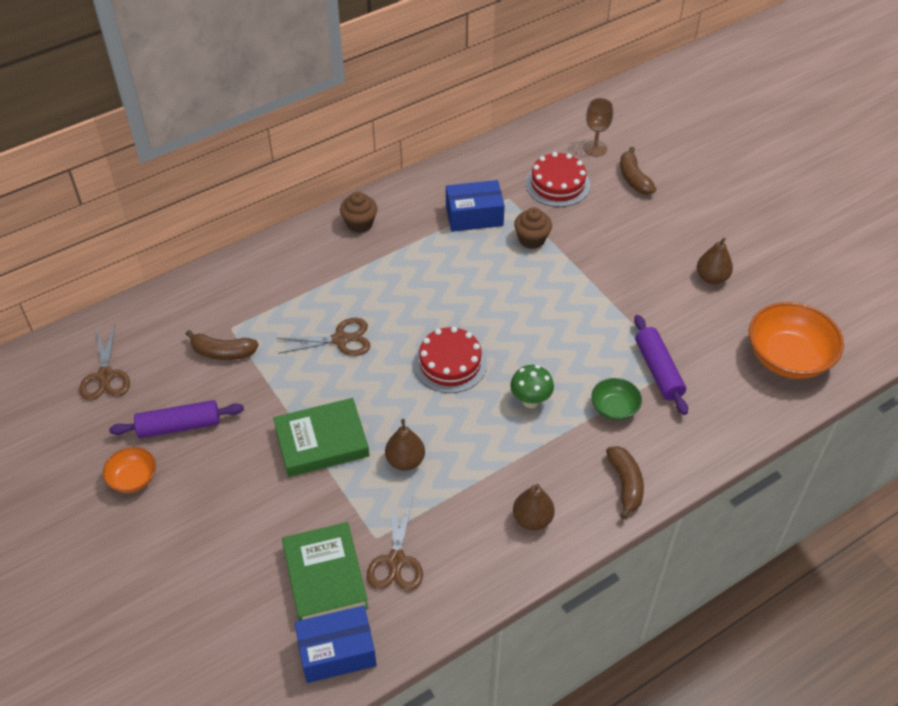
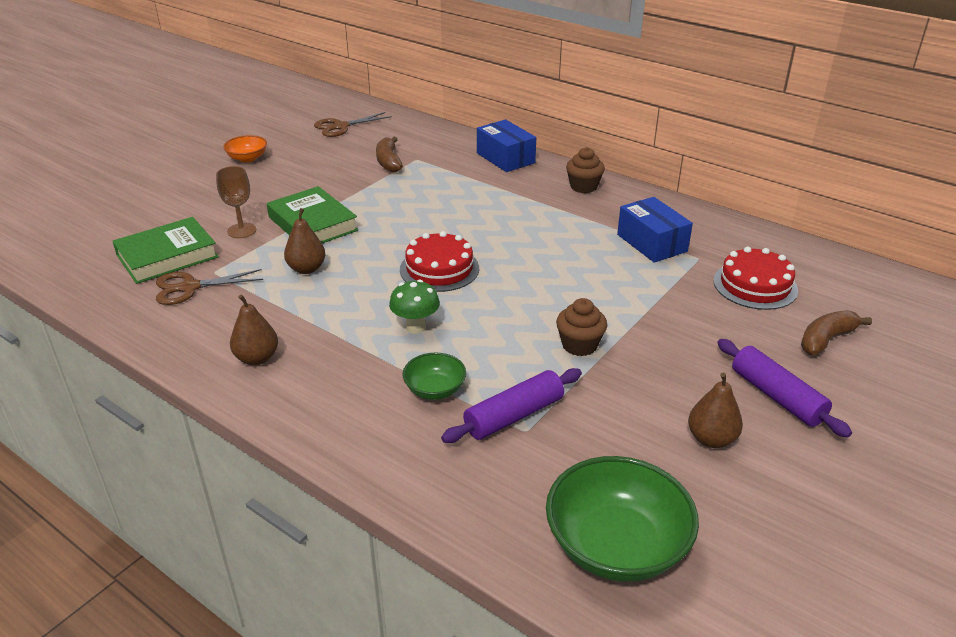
camera: 70 degrees right, 15 degrees down
(179, 426) = (304, 163): purple rolling pin -> purple rolling pin (776, 396)
(337, 652) = (90, 278): blue box -> blue box (505, 158)
(341, 339) = (434, 208): brown scissors -> none
(532, 239) = (650, 284): brown cupcake -> brown cupcake (579, 345)
(595, 148) = (845, 301): brown goblet -> brown goblet (242, 230)
(625, 484) = (324, 418): brown banana -> none
(788, 357) = (616, 545): orange bowl -> green bowl

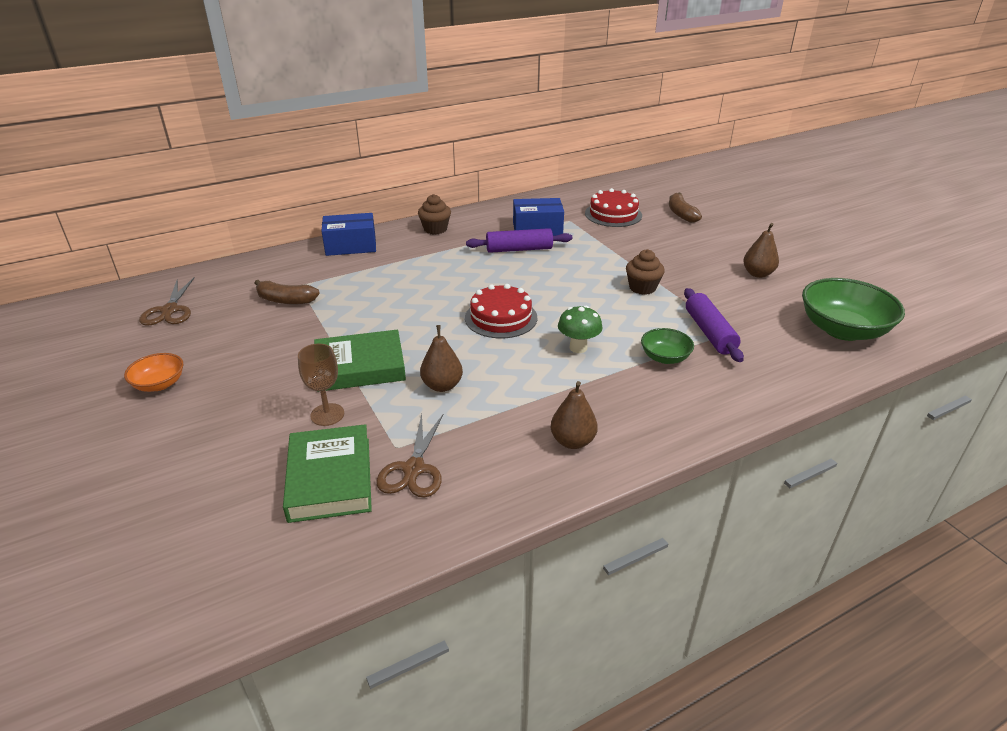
camera: 65 degrees left, 0 degrees up
(776, 396) = (726, 244): purple rolling pin -> purple rolling pin (519, 249)

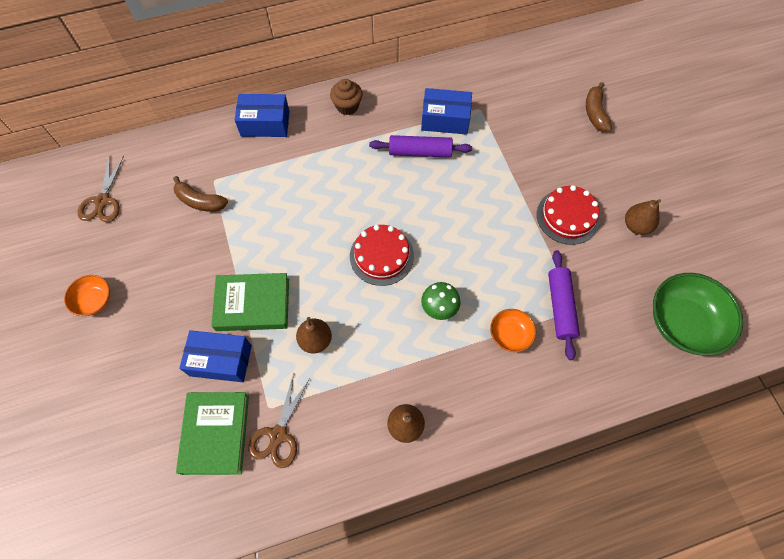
camera: 10 degrees right, 30 degrees up
(327, 414) = (221, 360): brown goblet -> blue box
(613, 214) = (526, 104): red cake -> red cake (567, 216)
(642, 288) = (520, 231): brown cupcake -> none
(665, 357) = (510, 335): green bowl -> orange bowl

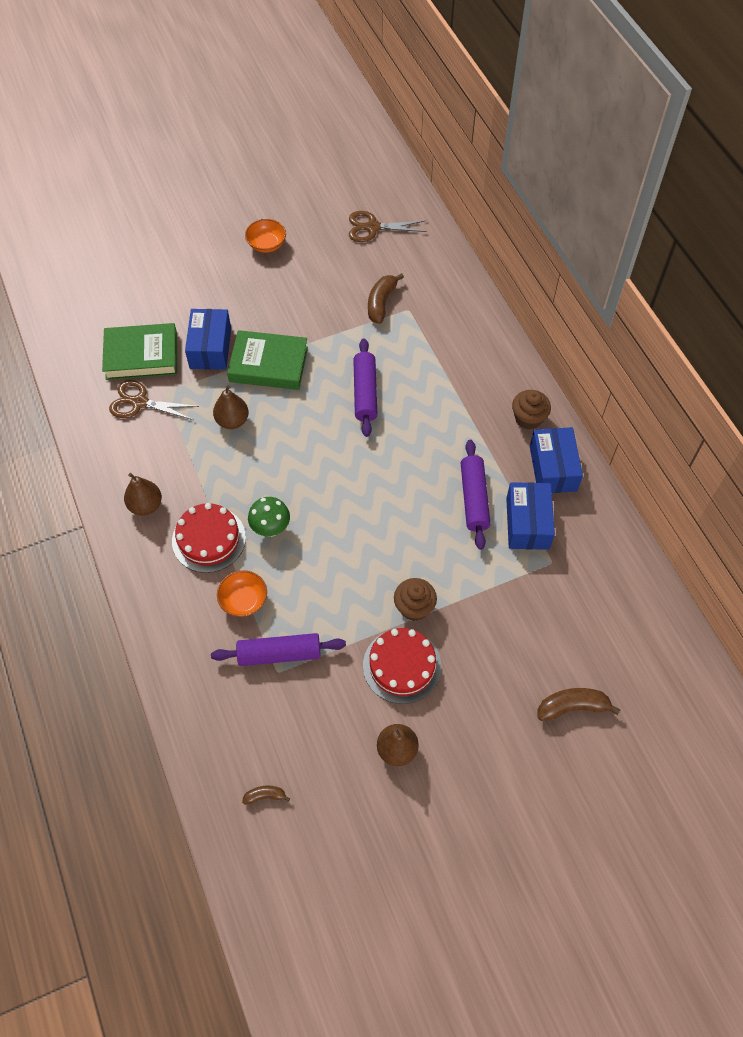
camera: 85 degrees right, 5 degrees down
(253, 304) = (268, 364): green book -> green book turned 75 degrees counterclockwise
(265, 123) = (489, 343): blue box -> blue box (553, 468)
(301, 222) = (365, 393): none -> purple rolling pin
(381, 256) = (331, 470): red cake -> red cake (209, 539)
(517, 203) = (414, 607): none -> brown cupcake
(683, 323) = (265, 796): green bowl -> brown banana

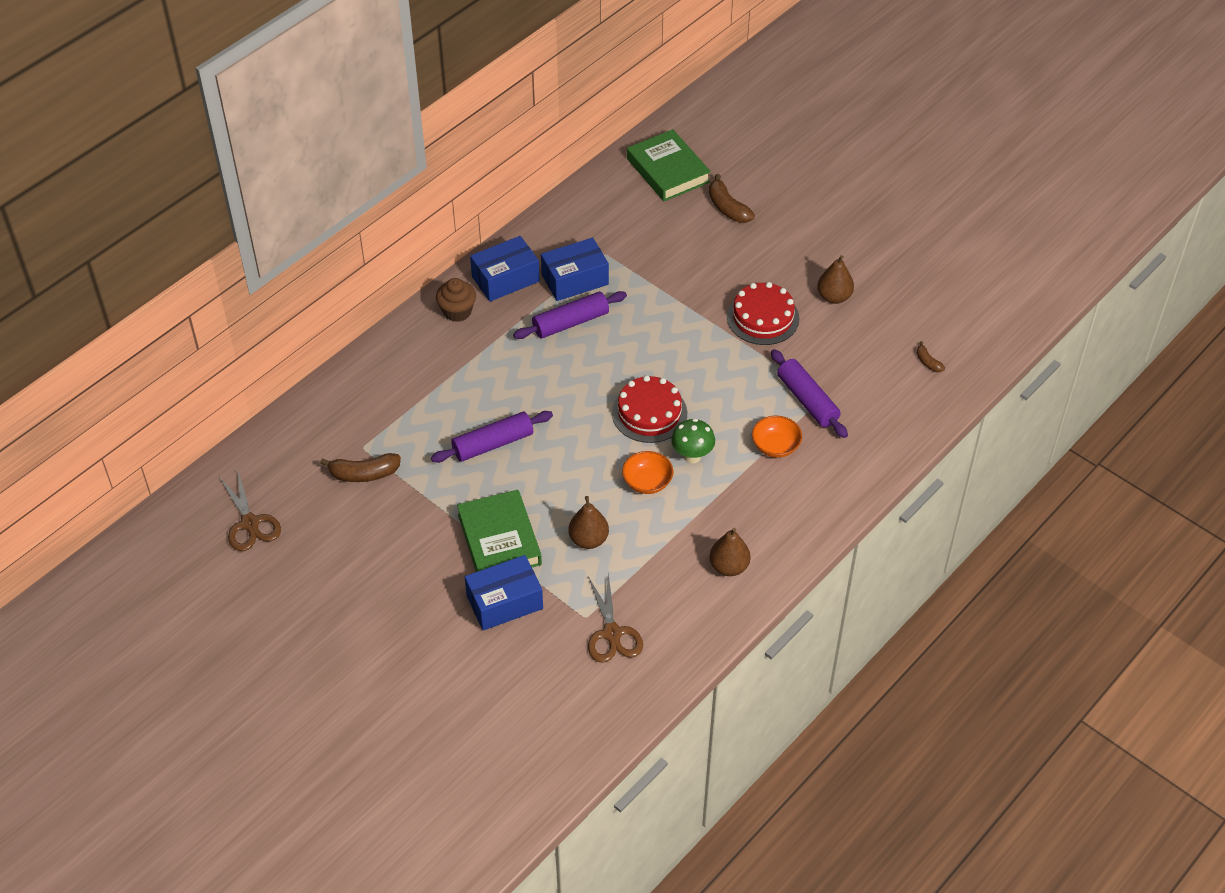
camera: 115 degrees left, 10 degrees down
(141, 356) = (549, 663): green book -> green book (668, 170)
(209, 539) = (732, 499): red cake -> red cake (649, 413)
(266, 244) = (322, 616): orange bowl -> orange bowl (647, 482)
(414, 607) = (705, 327): brown cupcake -> none

